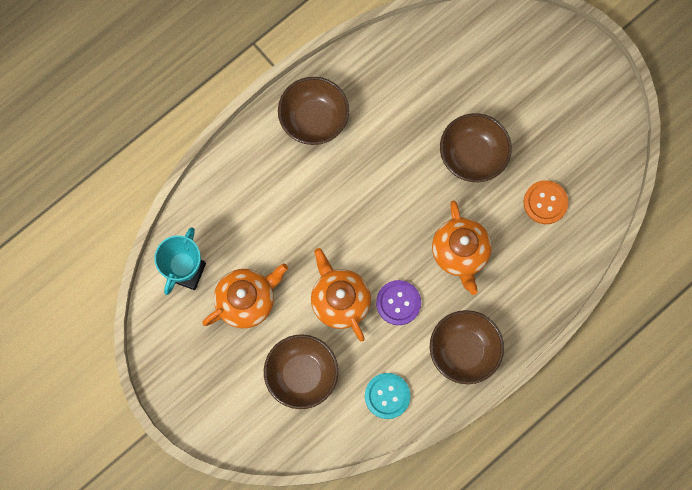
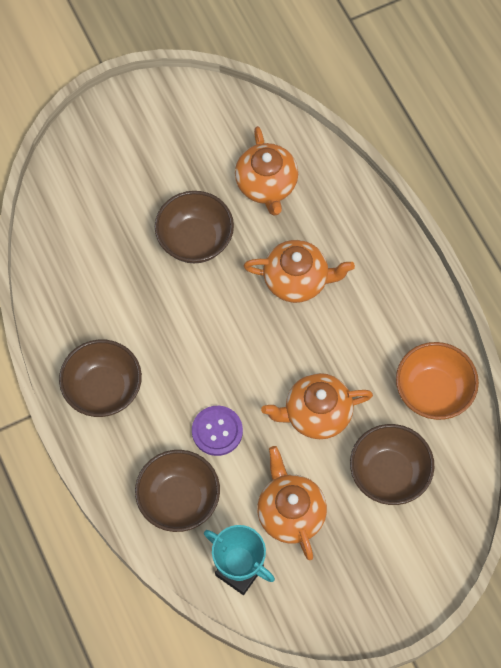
camera: 75 degrees left, 10 degrees down
(387, 396) = (433, 392): turquoise button -> orange bowl
(398, 303) = (335, 355): purple button -> purple button (217, 431)
(463, 350) = (403, 304): brown bowl -> brown bowl (179, 499)
(545, 202) = (266, 185): orange button -> orange teapot

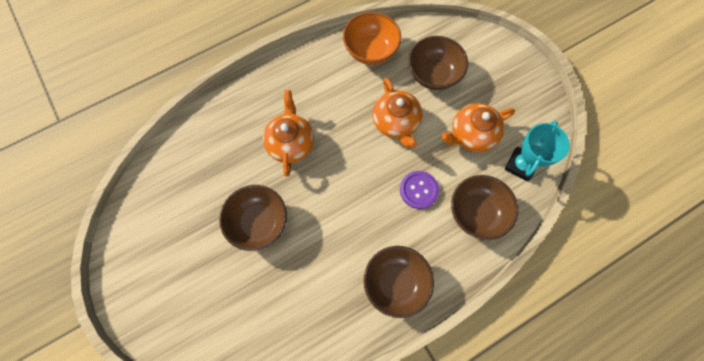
camera: 95 degrees left, 5 degrees up
(266, 185) = (209, 171): orange teapot -> none

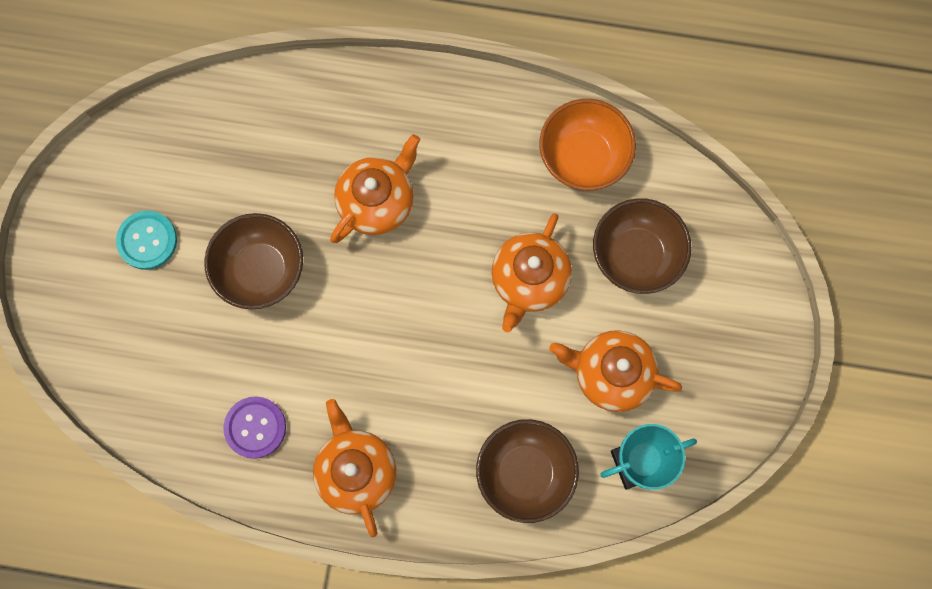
camera: 40 degrees right, 5 degrees up
(183, 256) = (147, 240): none -> turquoise button
(395, 282) = (356, 470): brown bowl -> orange teapot
(418, 190) = (480, 387): purple button -> purple button (255, 427)

